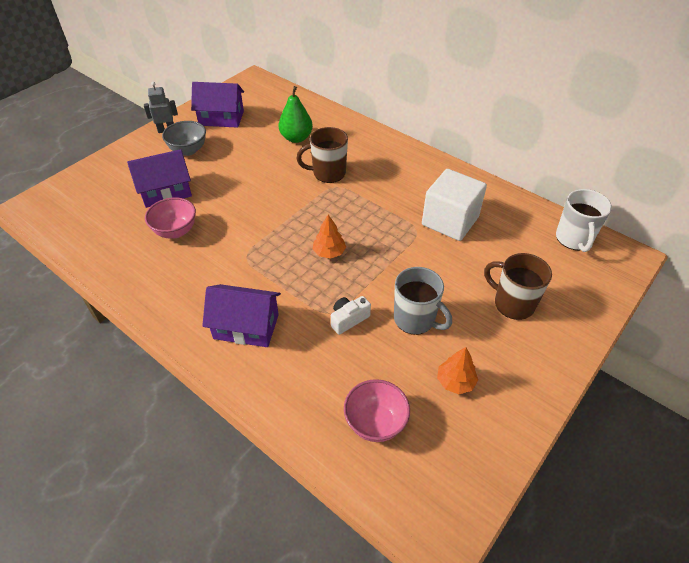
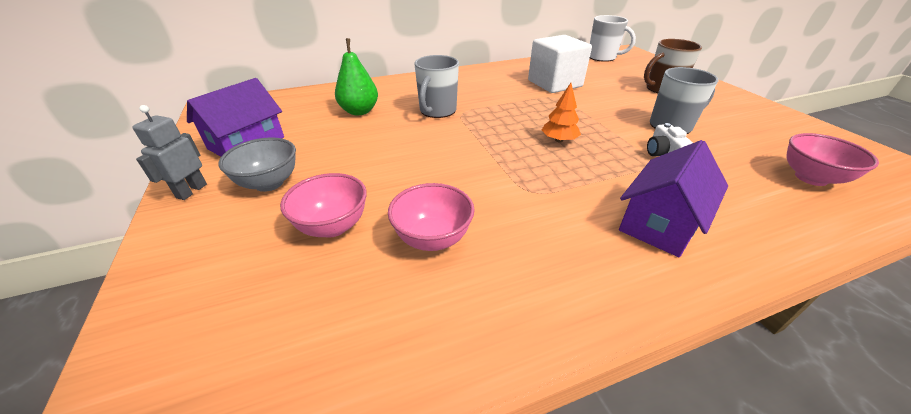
camera: 60 degrees left, 10 degrees down
(166, 192) = (333, 226): purple house -> pink bowl
(328, 173) = (437, 111): brown mug -> grey mug
(455, 381) = (750, 130): orange tree -> none

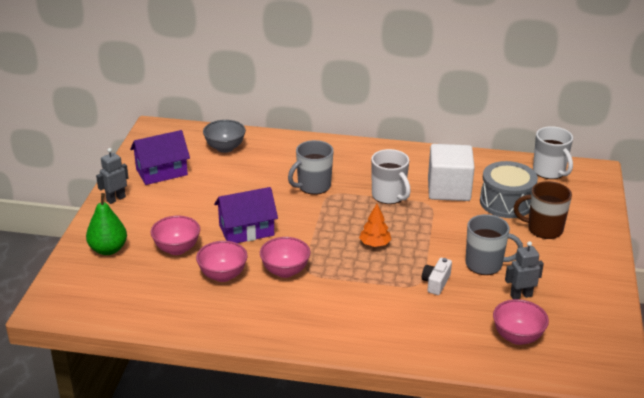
camera: 30 degrees right, 5 degrees down
(269, 183) = (159, 209): grey bowl -> grey bowl (225, 148)
(359, 111) = (254, 167): green pear -> green pear (108, 249)
(506, 201) = (285, 271): none -> pink bowl
(515, 100) = (389, 196): none -> white mug
(608, 80) = (506, 202): none -> grey drum
(660, 223) = (361, 318): purple house -> purple house (246, 230)
(740, 140) = (521, 295): none -> grey robot

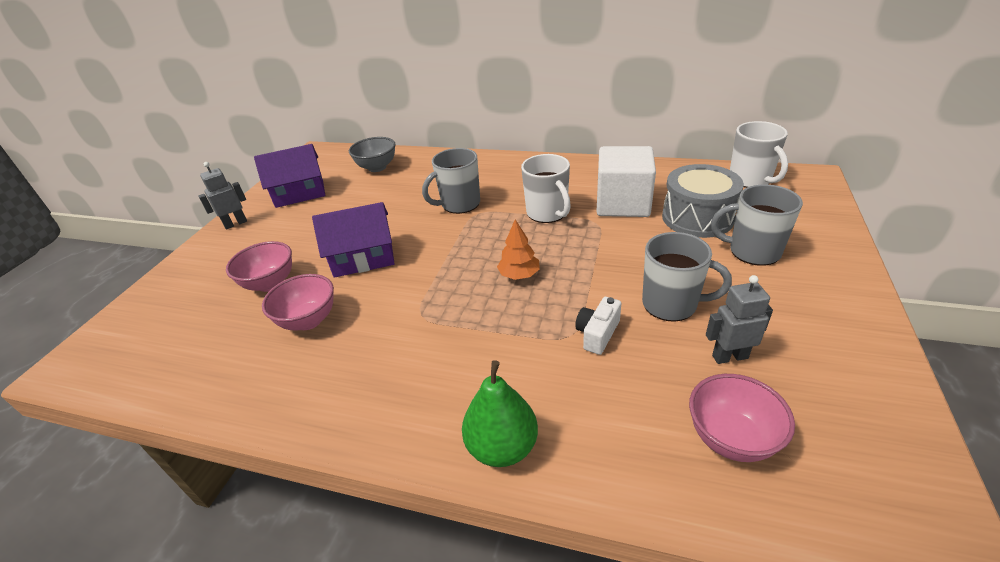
camera: 10 degrees right, 5 degrees up
(108, 249) = (191, 285): green pear -> green pear (502, 447)
(285, 271) = (391, 314): pink bowl -> none
(543, 229) = (752, 251): brown mug -> grey mug

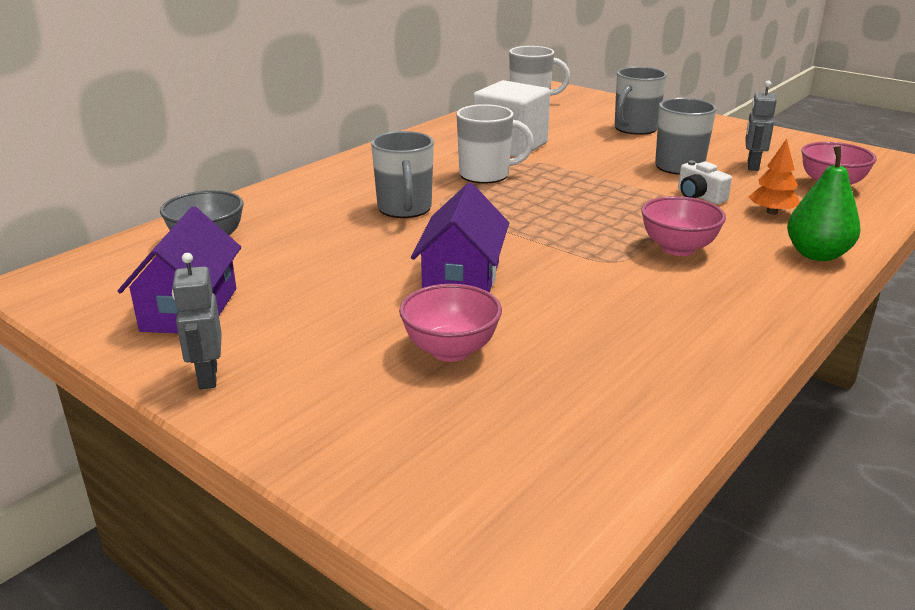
camera: 70 degrees left, 10 degrees down
(308, 320) = (568, 327): pink bowl -> pink bowl (678, 249)
(519, 275) = (586, 207): orange tree -> orange tree (772, 212)
(697, 217) = (567, 130): grey drum -> none

